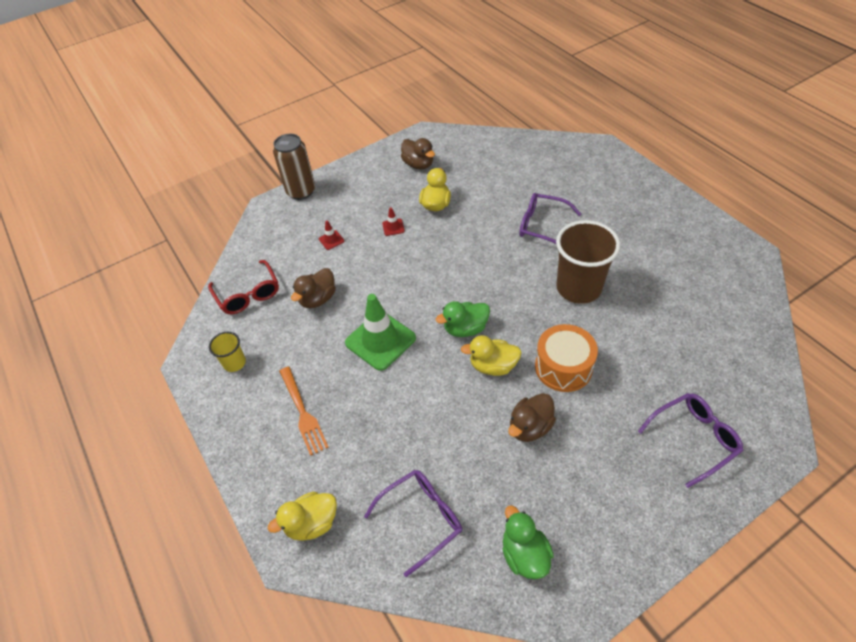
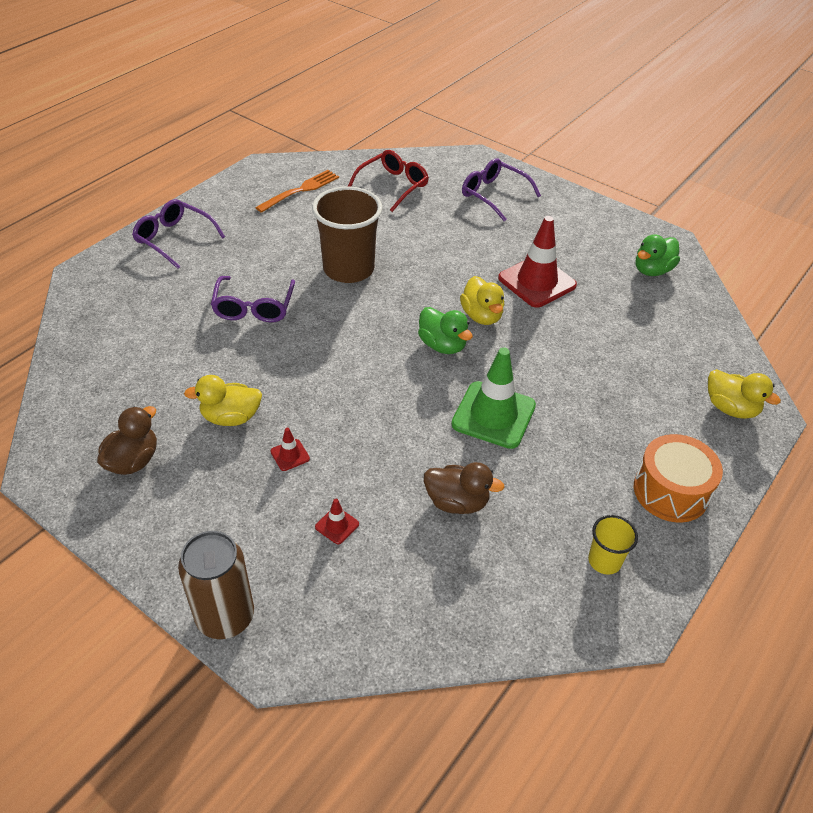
camera: 115 degrees left, 5 degrees down
(248, 294) = (485, 598): red glasses -> red glasses (393, 186)
(303, 412) = (626, 457): orange fork -> orange fork (300, 190)
(421, 519) = (669, 334): purple glasses -> purple glasses (174, 239)
(530, 427) = (537, 282): brown duck -> red traffic cone
(563, 367) = (458, 269): orange drum -> orange drum (670, 491)

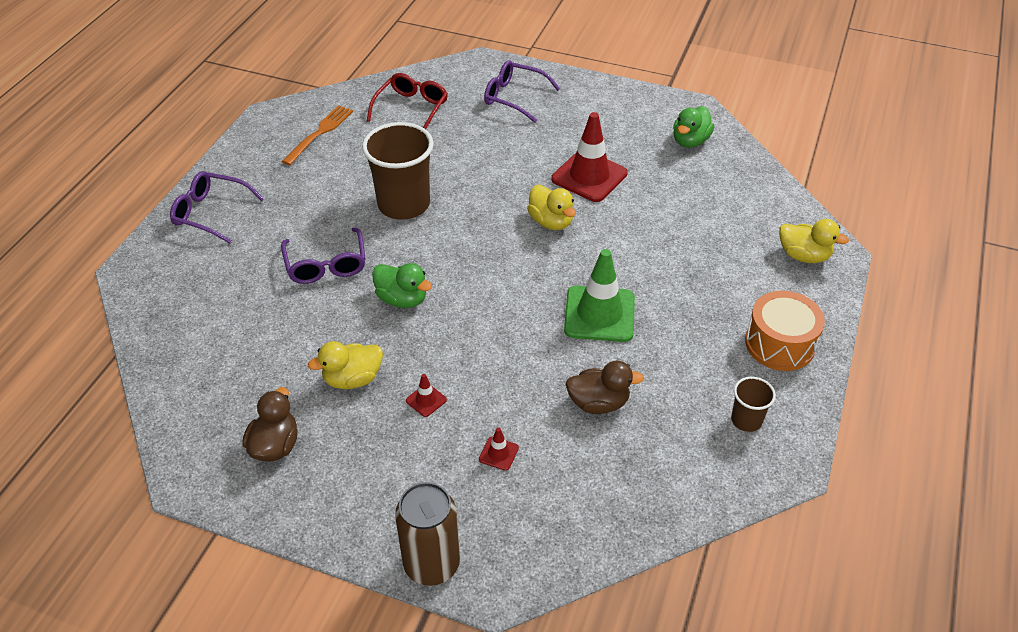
camera: 15 degrees left, 0 degrees up
(442, 345) = (526, 259): green duck -> green duck (402, 299)
(604, 561) = (746, 420): yellow cup -> brown cup

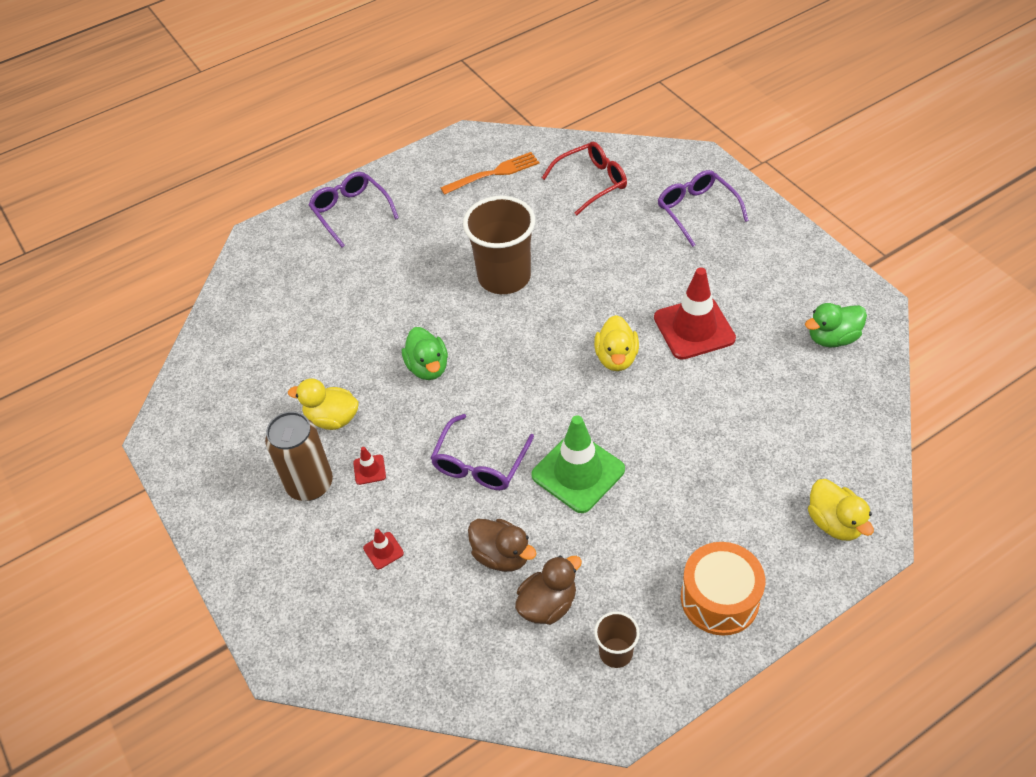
camera: 40 degrees right, 5 degrees up
(275, 445) = (234, 443): brown duck -> brown duck (548, 604)
(326, 265) = (396, 304): purple glasses -> purple glasses (480, 463)
(431, 564) = (258, 611): brown can -> brown can (310, 484)

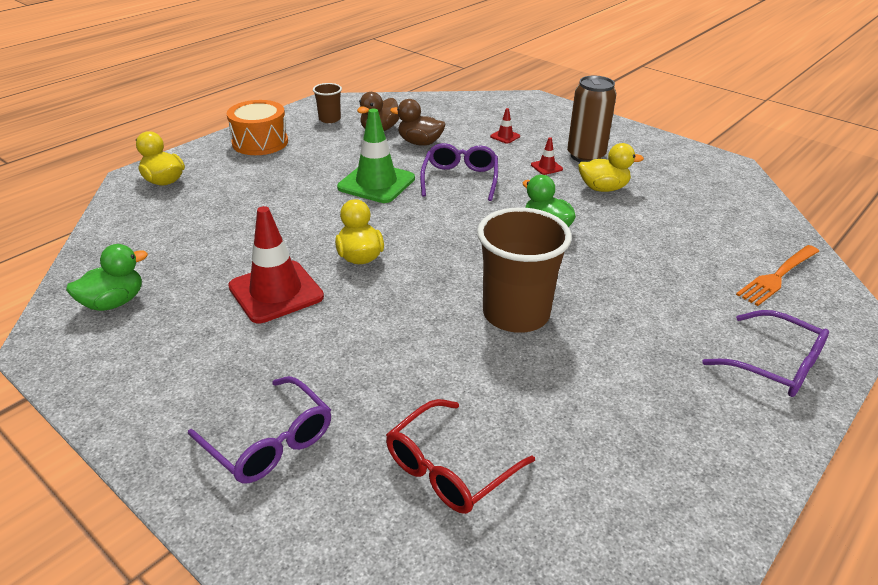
camera: 160 degrees right, 15 degrees down
(493, 173) = (618, 460): orange fork -> orange fork (777, 276)

